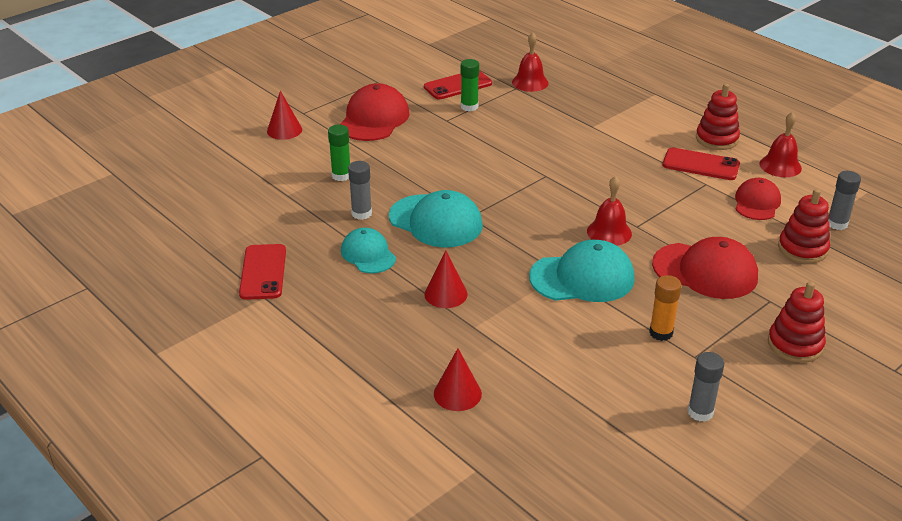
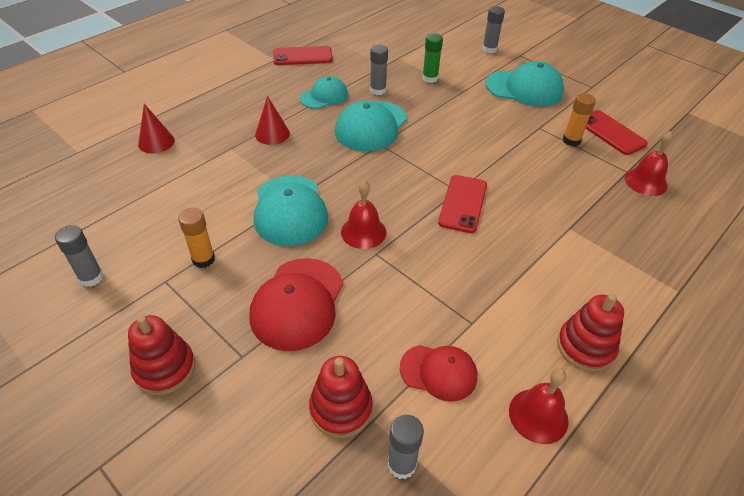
camera: 85 degrees right, 10 degrees up
(284, 130) = (489, 49): red cone -> grey glue stick
(374, 119) = (524, 88): red cap -> turquoise cap
(469, 107) = (571, 140): green glue stick -> orange glue stick
(700, 165) = (514, 322): red phone -> red phone (462, 204)

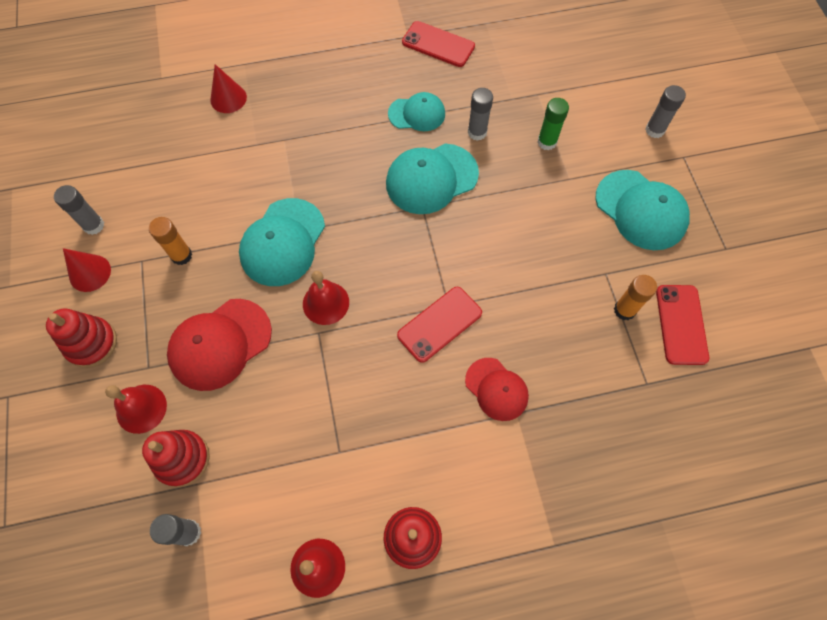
camera: 35 degrees right, 20 degrees up
(272, 134) = (332, 140): red cone -> red cone (90, 273)
(438, 372) = (275, 478): red cap -> red cap (496, 389)
(645, 182) = (654, 408): red bell -> red bell (141, 408)

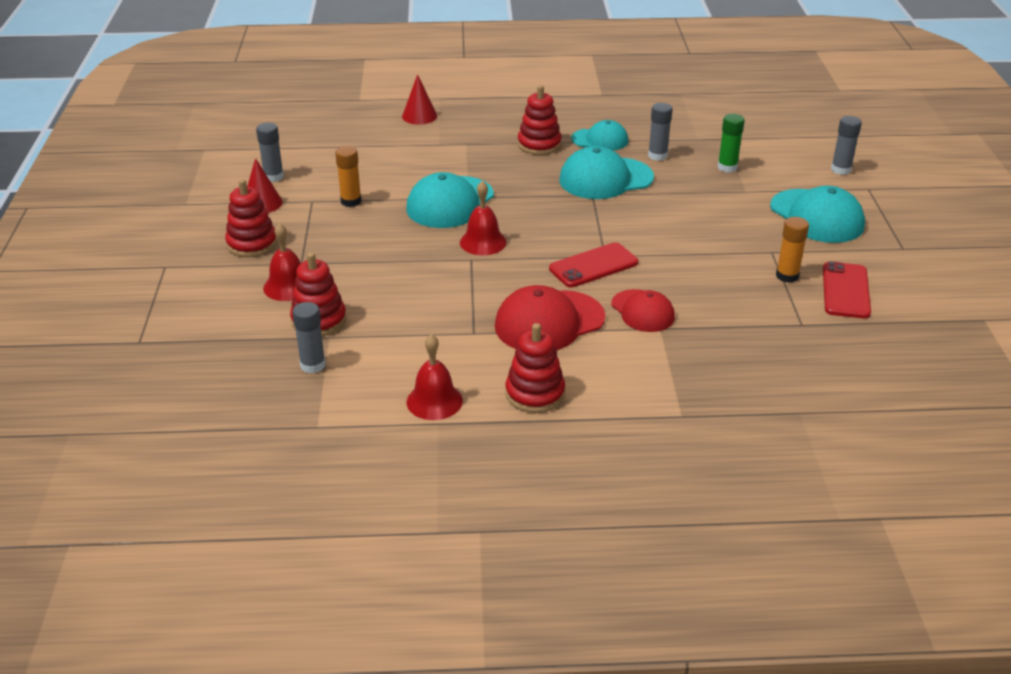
camera: 10 degrees right, 30 degrees down
(220, 344) = (374, 256): red cap -> red cap (549, 322)
(357, 130) = (539, 144): none -> red stacking toy
(438, 44) = (630, 102): red phone -> none

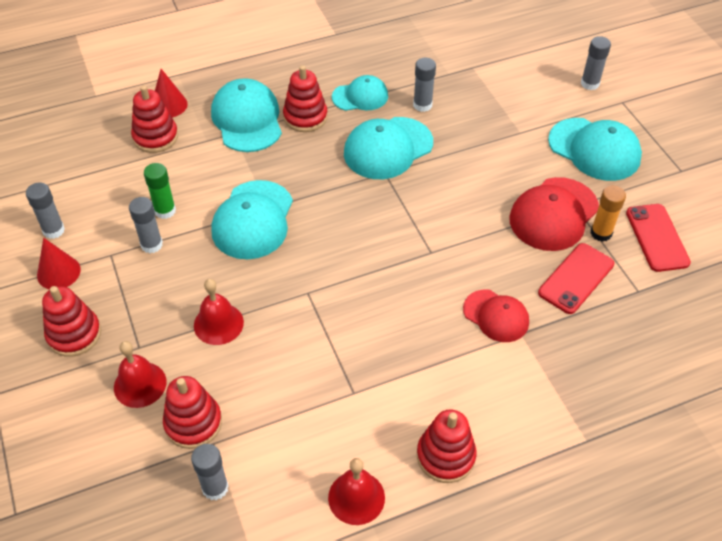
camera: 20 degrees left, 15 degrees up
(351, 201) = (151, 245): orange glue stick -> grey glue stick
(395, 134) = (155, 137): none -> red stacking toy
(483, 242) = (309, 266): red bell -> red bell (218, 324)
(484, 137) = (247, 119): none -> turquoise cap
(549, 322) = (418, 356): red cap -> red cap (554, 214)
(593, 266) = (426, 269): red phone -> red phone (576, 278)
(727, 167) = (491, 105): green glue stick -> green glue stick (165, 211)

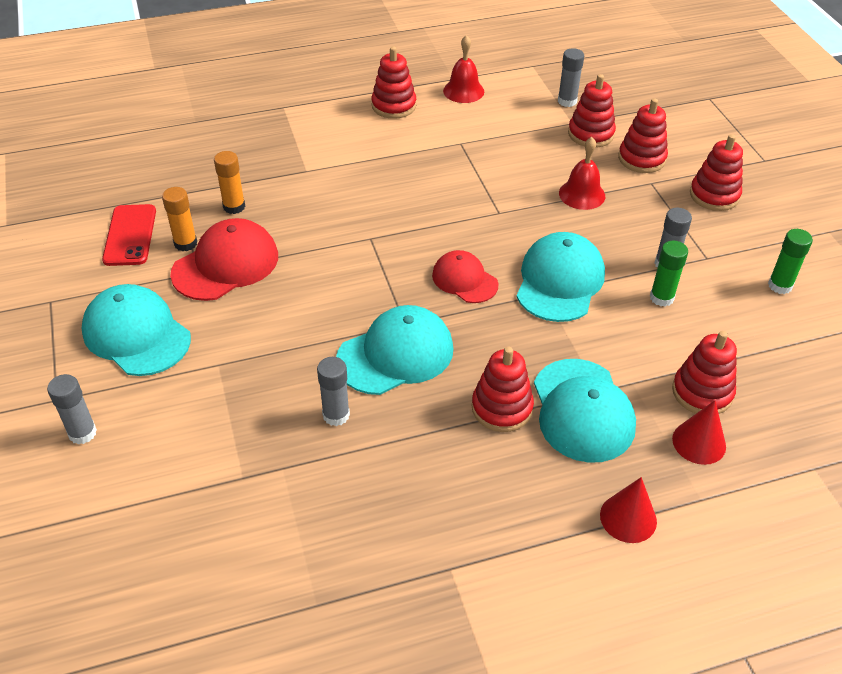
camera: 175 degrees left, 5 degrees down
(53, 230) = (780, 285): grey glue stick -> green glue stick
(58, 272) = (754, 245): red cone -> red cone (628, 518)
(140, 384) = (641, 159): red bell -> red stacking toy
(360, 96) = (422, 436): turquoise cap -> none
(496, 316) = (323, 184): red cap -> red cap (464, 280)
(576, 278) = (234, 207): red phone -> orange glue stick

